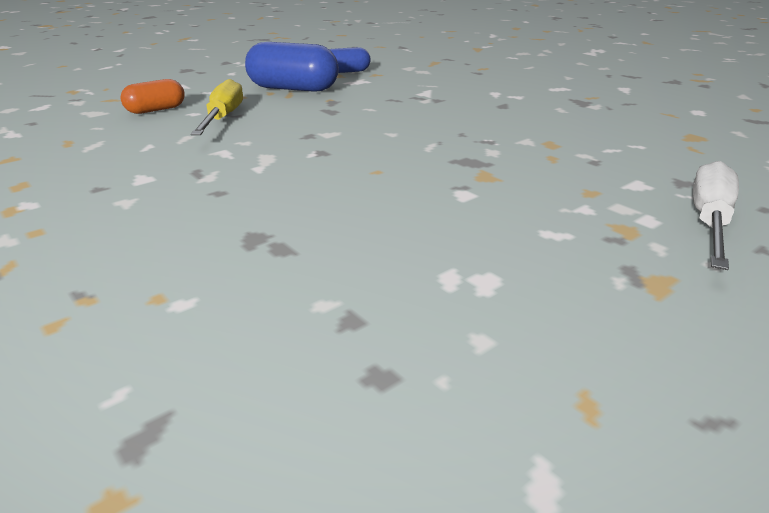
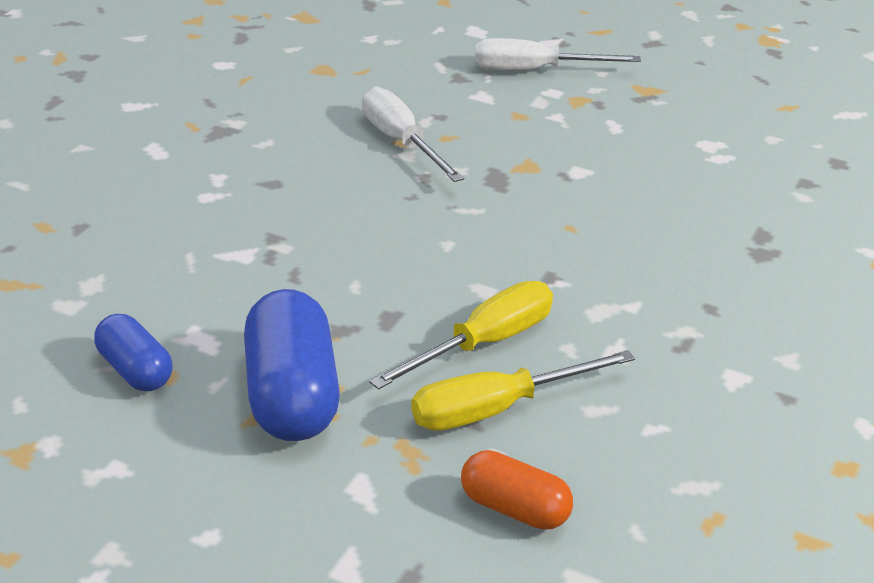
camera: 115 degrees left, 5 degrees up
(278, 124) = (484, 343): none -> yellow screwdriver
(548, 142) = (401, 142): none -> white screwdriver

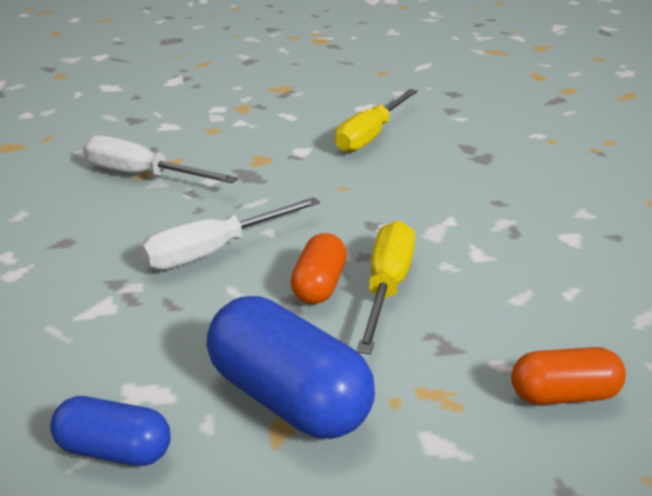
camera: 35 degrees left, 5 degrees down
(429, 314) = (319, 286): none -> orange capsule
(497, 409) = (457, 330): yellow screwdriver -> yellow screwdriver (370, 136)
(534, 70) = (187, 99): white screwdriver -> white screwdriver (214, 251)

